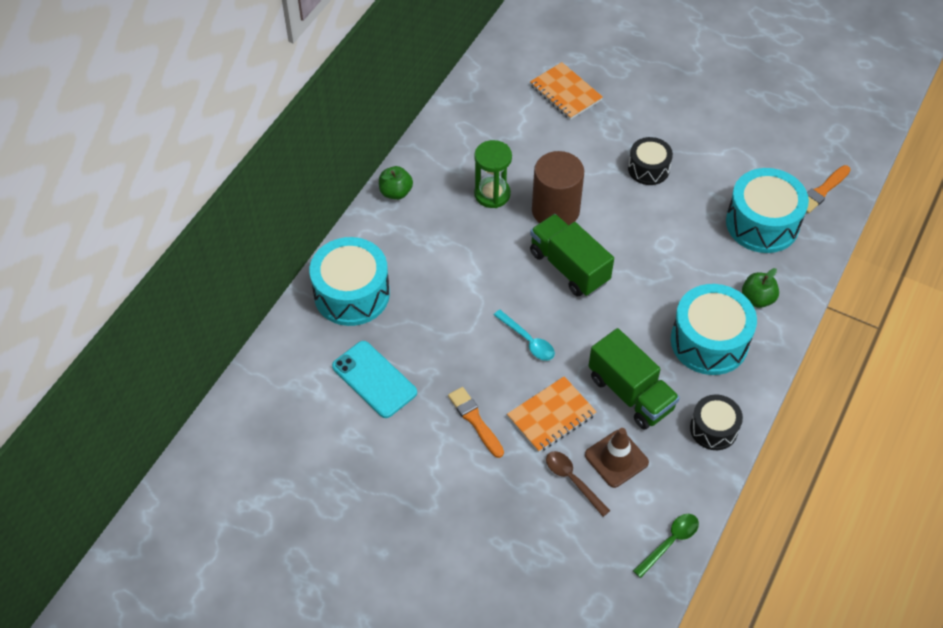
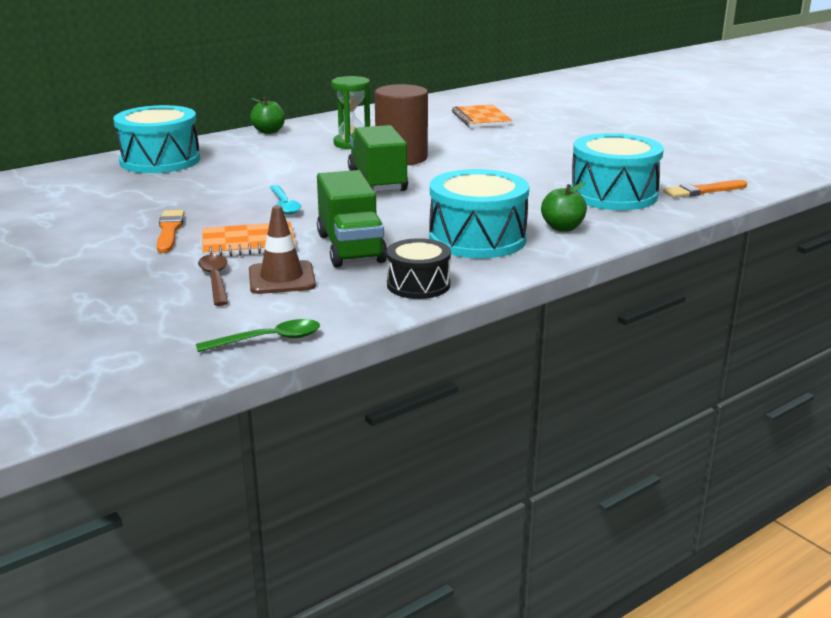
camera: 25 degrees right, 30 degrees down
(374, 379) = (112, 196): turquoise phone -> none
(648, 169) = (520, 155): black drum -> none

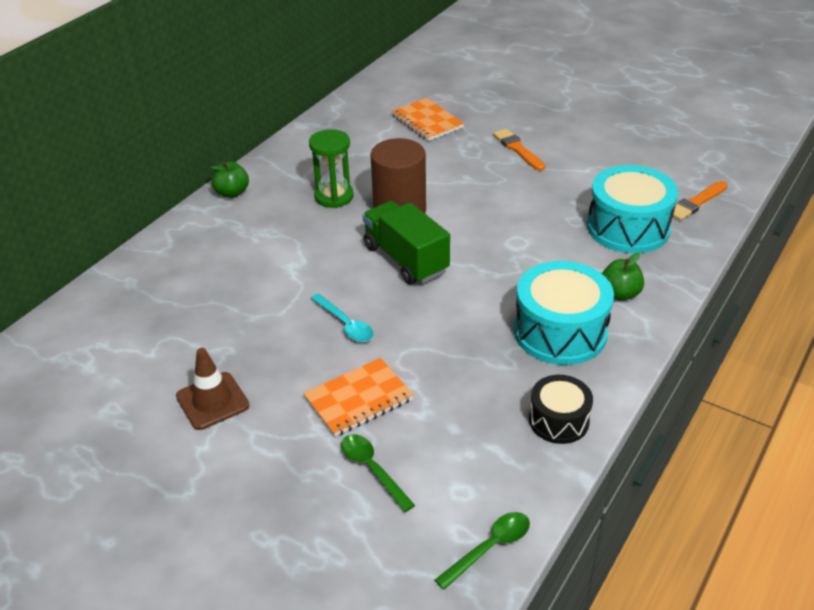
camera: 20 degrees left, 15 degrees up
(160, 160) = (157, 276): turquoise drum -> none
(169, 231) = (265, 400): orange brush -> orange brush (518, 149)
(215, 280) = (372, 469): brown spoon -> green spoon
(281, 278) = (432, 448): brown traffic cone -> brown traffic cone (212, 401)
(350, 248) = (459, 379): green truck -> none

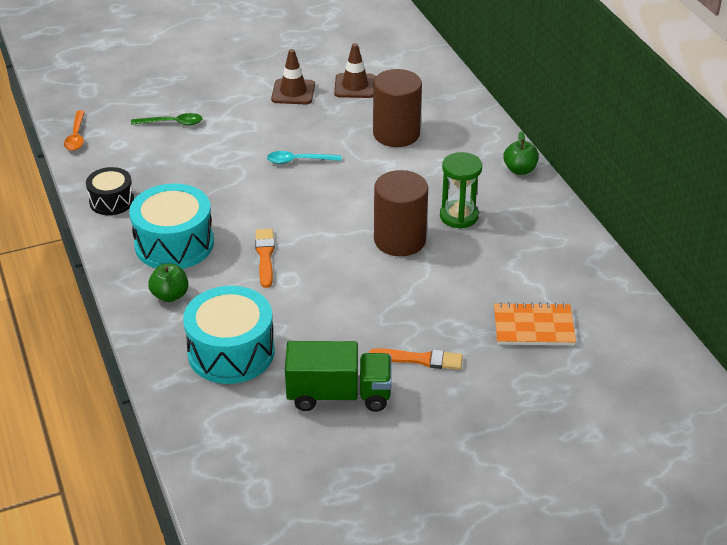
camera: 125 degrees right, 0 degrees up
(159, 357) = (355, 86): none -> brown traffic cone
(235, 284) = (396, 134): none -> brown cylinder
(358, 399) = (228, 139): orange notebook -> none
(405, 259) = (335, 215): green truck -> green truck (339, 395)
(490, 548) = (76, 136): green spoon -> orange spoon
(696, 202) = (210, 421): orange brush -> orange brush (265, 256)

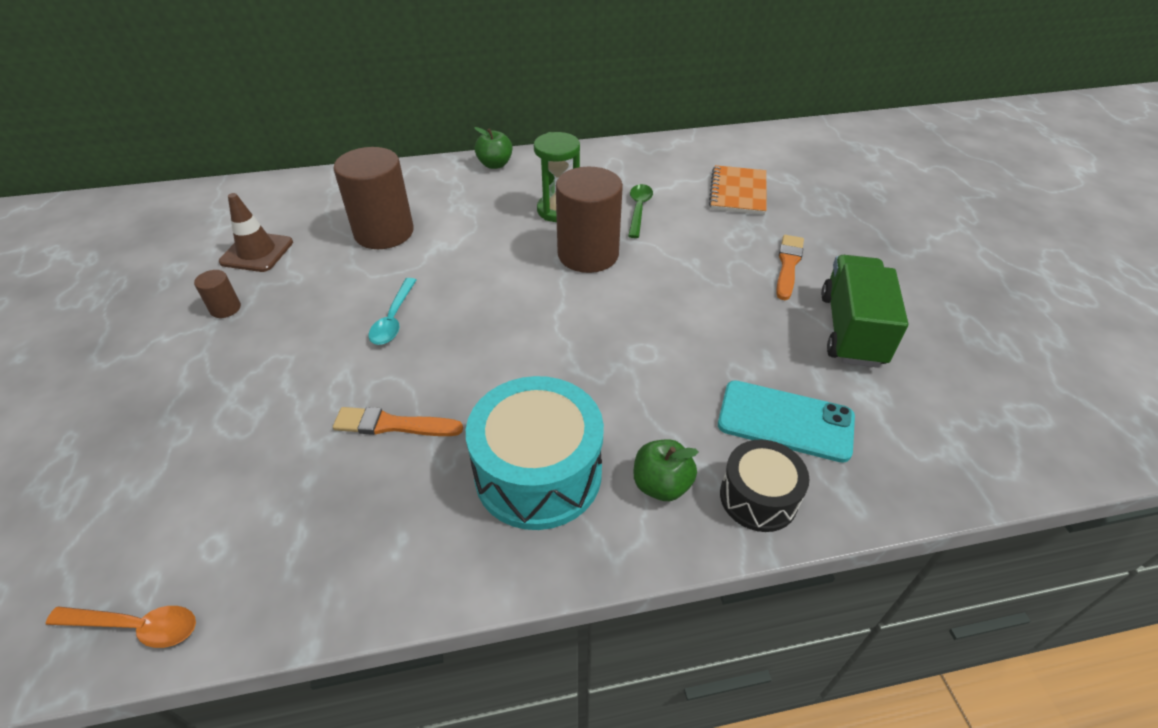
camera: 80 degrees left, 5 degrees up
(111, 201) = (388, 563): black drum -> black drum (758, 497)
(172, 123) = (203, 458): green spoon -> green spoon (638, 210)
(231, 352) = (785, 421): turquoise drum -> turquoise phone
(265, 256) = (591, 370): orange brush -> orange brush (393, 425)
(293, 92) = (225, 308): brown traffic cone -> brown cylinder

